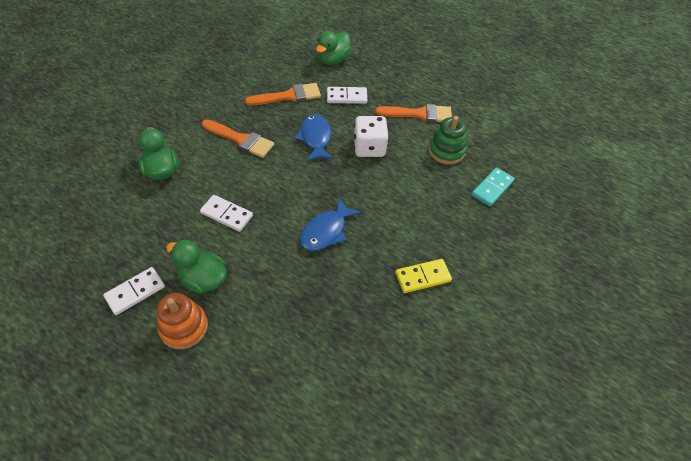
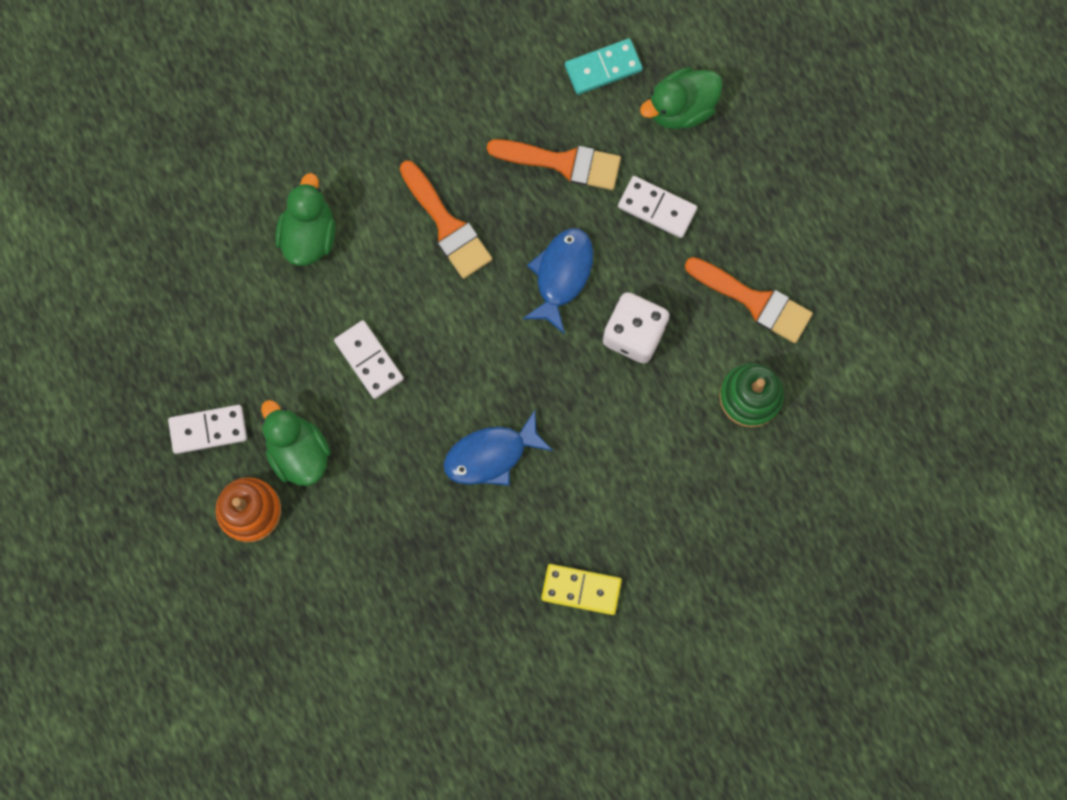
camera: 30 degrees right, 25 degrees up
(492, 188) = (774, 497): turquoise domino -> turquoise domino (603, 68)

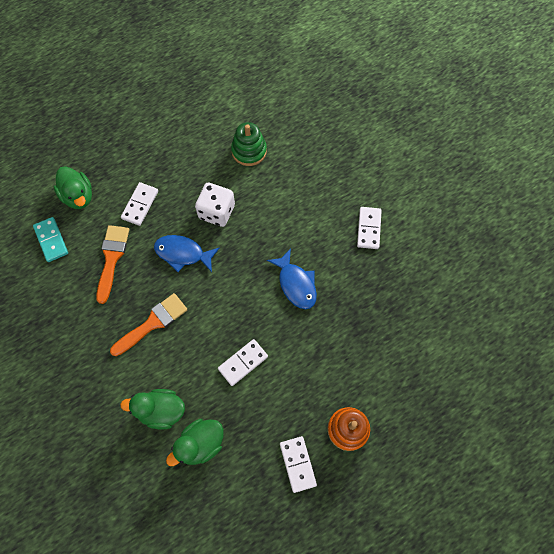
camera: 95 degrees left, 10 degrees down
(298, 452) = (306, 401): green duck -> green duck (200, 444)
(581, 589) = (369, 229): yellow domino -> white domino
(754, 301) = (194, 152): orange brush -> none

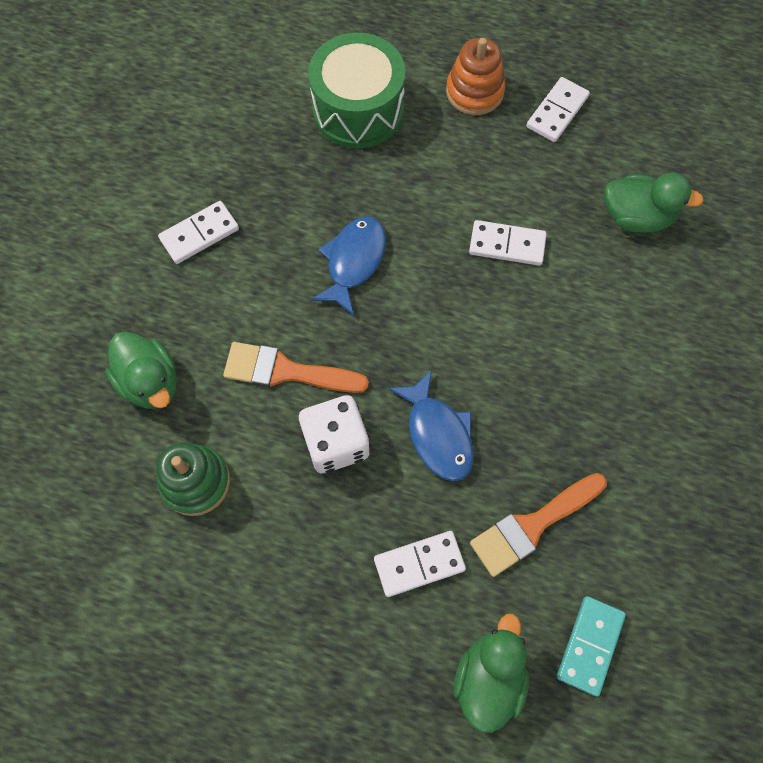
camera: 130 degrees left, 0 degrees up
(153, 323) = (562, 388): orange brush -> orange brush (286, 371)
(161, 411) = (647, 287): green duck -> green duck (150, 382)
(385, 356) = (358, 110): none -> green drum

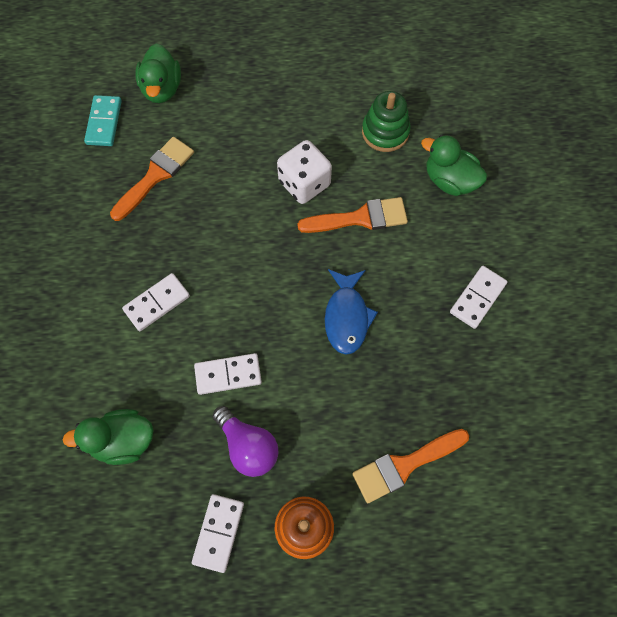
camera: 160 degrees right, 0 degrees up
(358, 110) = (404, 465): green drum -> orange brush
(419, 564) = (223, 132): white domino -> white domino (157, 303)
(437, 434) = (237, 211): blue fish -> none
(506, 172) = (248, 446): none -> purple light bulb

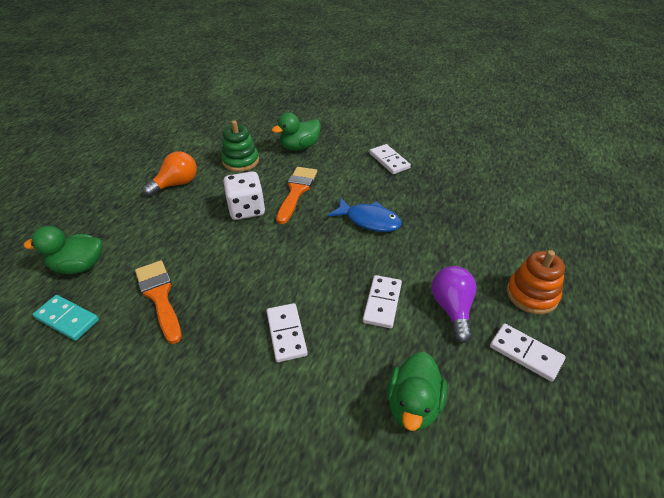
camera: 65 degrees left, 25 degrees down
(162, 89) = (79, 266): green duck -> green duck turned 150 degrees clockwise
(248, 446) = (452, 309): purple light bulb -> purple light bulb turned 75 degrees counterclockwise
(311, 93) = (176, 184): none -> orange light bulb
(404, 465) = (495, 227): orange brush -> none

